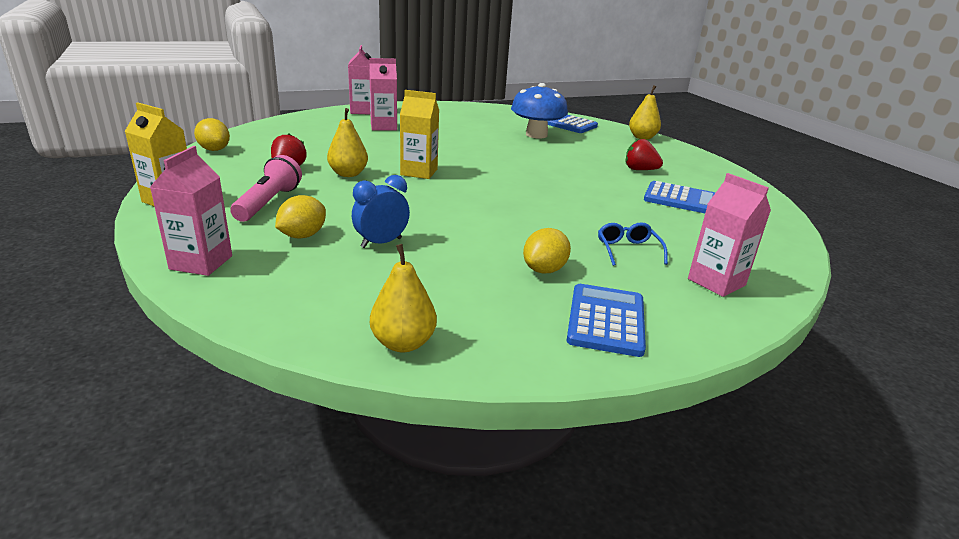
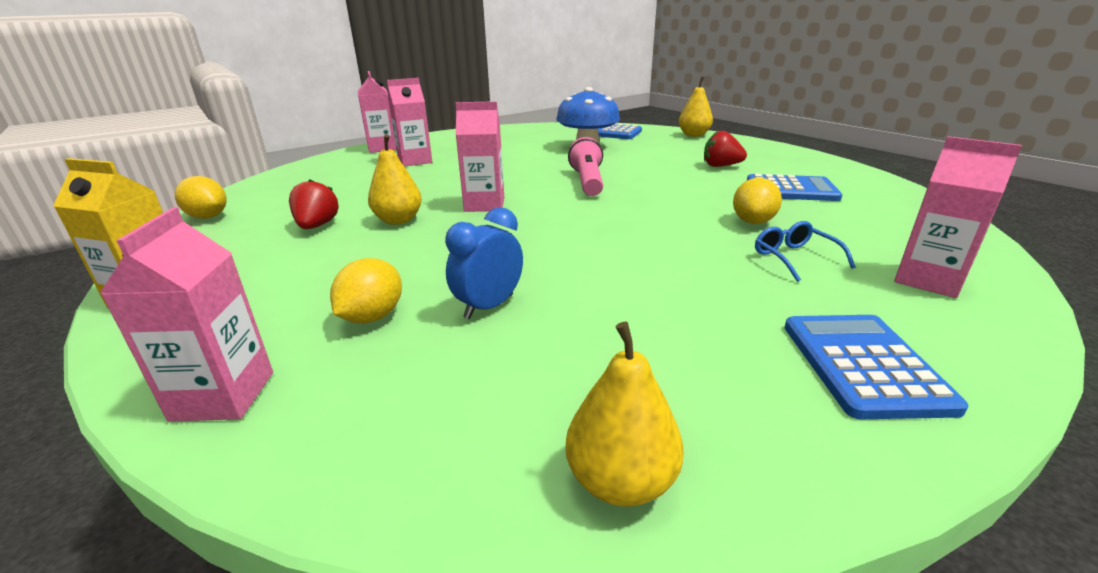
camera: 10 degrees left, 0 degrees up
(268, 203) = (305, 276): pink flashlight -> pink flashlight (587, 182)
(419, 172) = (484, 205): yellow carton -> pink carton
(544, 270) = (723, 304): yellow lemon -> yellow lemon (753, 222)

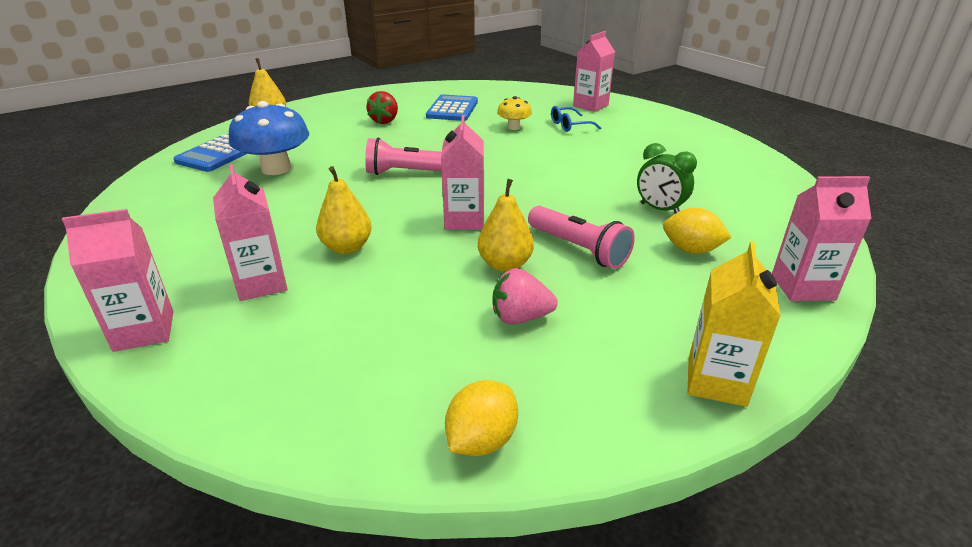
camera: 90 degrees left, 5 degrees up
(317, 226) = (520, 317): red strawberry -> pink strawberry
(409, 250) = (578, 249): none -> pink flashlight
(489, 306) = (659, 209): blue clock -> green clock
(621, 481) = (776, 179): yellow pear -> yellow pear (347, 247)
(753, 222) = (514, 127): yellow lemon -> yellow mushroom
(863, 365) = (673, 130): blue calculator -> none

